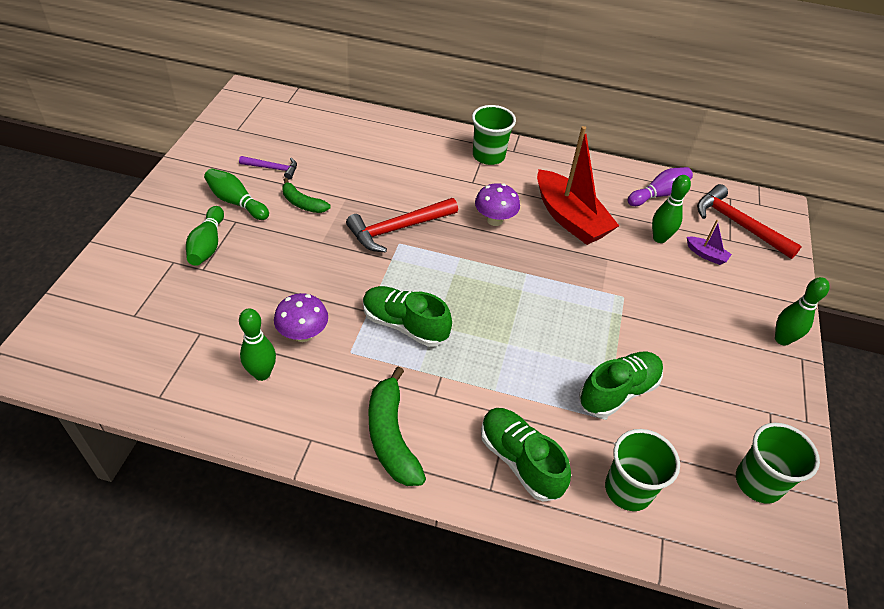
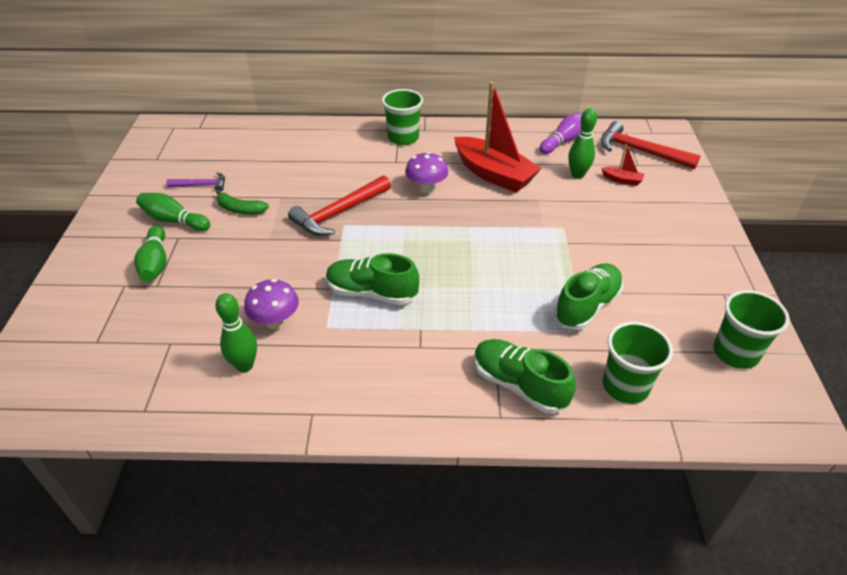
camera: 10 degrees left, 5 degrees down
(391, 436) = (390, 392): green banana -> none
(706, 255) = (622, 180): purple boat -> red boat
(782, 339) = (711, 233): green bowling pin -> none

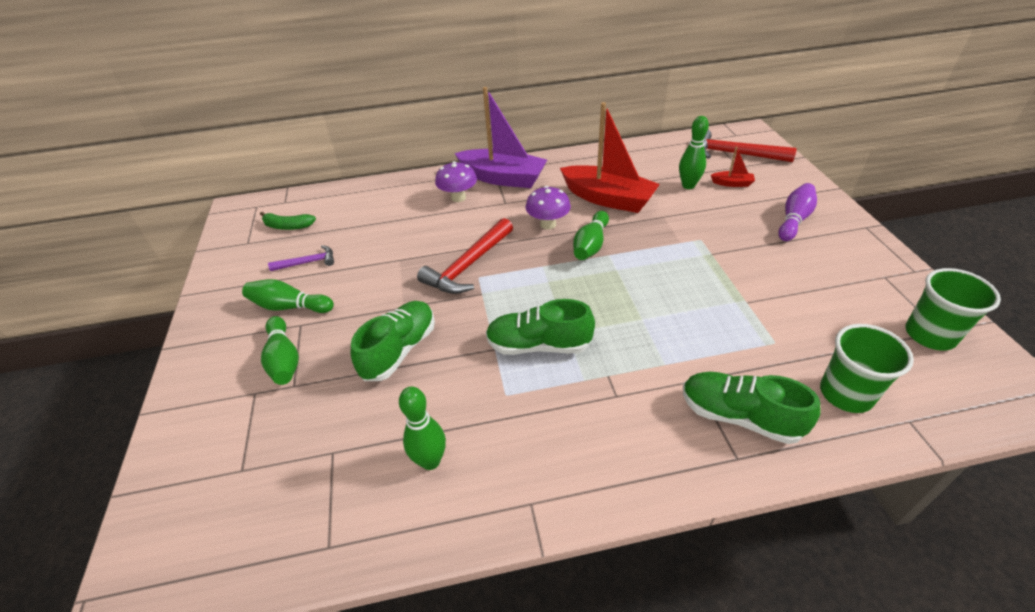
camera: 10 degrees left, 0 degrees up
(240, 209) = (360, 281): green banana -> green banana (288, 226)
(275, 321) = (446, 400): purple mushroom -> purple mushroom (458, 197)
(403, 138) = (502, 178): green cup -> purple boat
(457, 214) = (591, 245): none -> green bowling pin
(564, 141) = (659, 155): purple bowling pin -> purple bowling pin (794, 220)
(587, 306) = (764, 315): green shoe -> green shoe (399, 350)

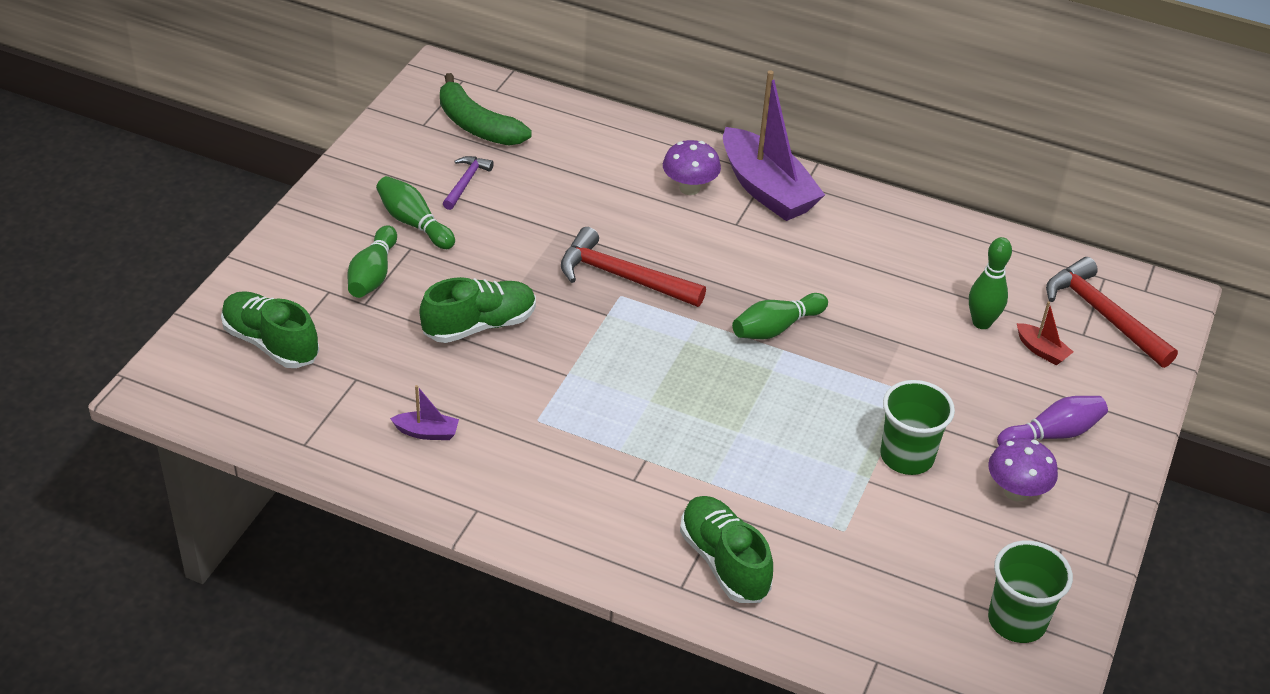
camera: 30 degrees right, 0 degrees up
(288, 226) = (477, 125): green banana -> green banana, size x1.62
(308, 262) = (466, 182): purple hammer -> purple hammer turned 90 degrees counterclockwise
(430, 461) = (427, 432): green bowling pin -> purple boat
(468, 265) = (622, 277): red hammer -> red hammer turned 45 degrees clockwise
(539, 345) = (611, 396): green shoe -> green shoe (271, 343)
(548, 224) = (756, 277): purple mushroom -> purple mushroom (1016, 491)
(608, 199) = (861, 285): red boat -> none
(846, 394) = (849, 608): green cup -> green cup (907, 456)

